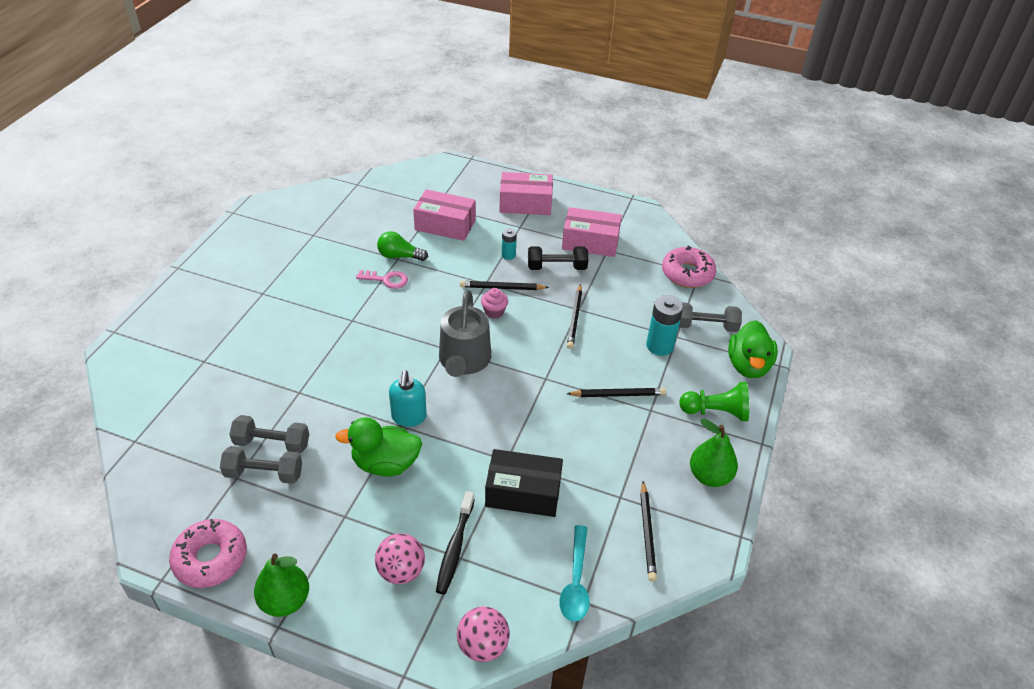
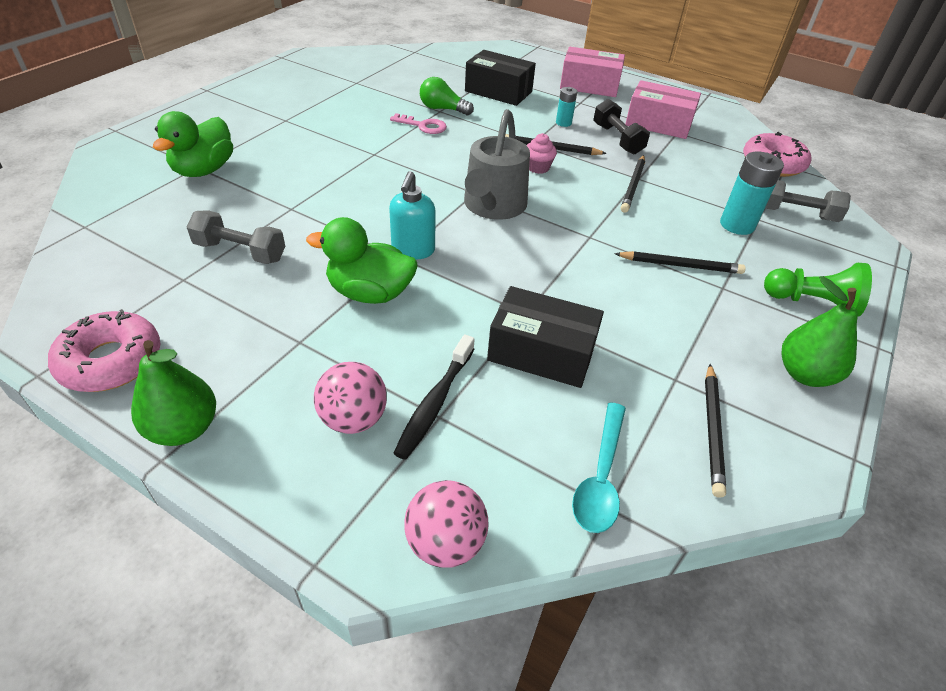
camera: 10 degrees right, 0 degrees up
(264, 474) = (218, 280): grey dumbbell -> none
(445, 225) = (498, 91): pink box -> black box
(557, 267) = (617, 139): black dumbbell -> black dumbbell turned 60 degrees clockwise
(748, 366) = (853, 260): green duck -> green duck (204, 170)

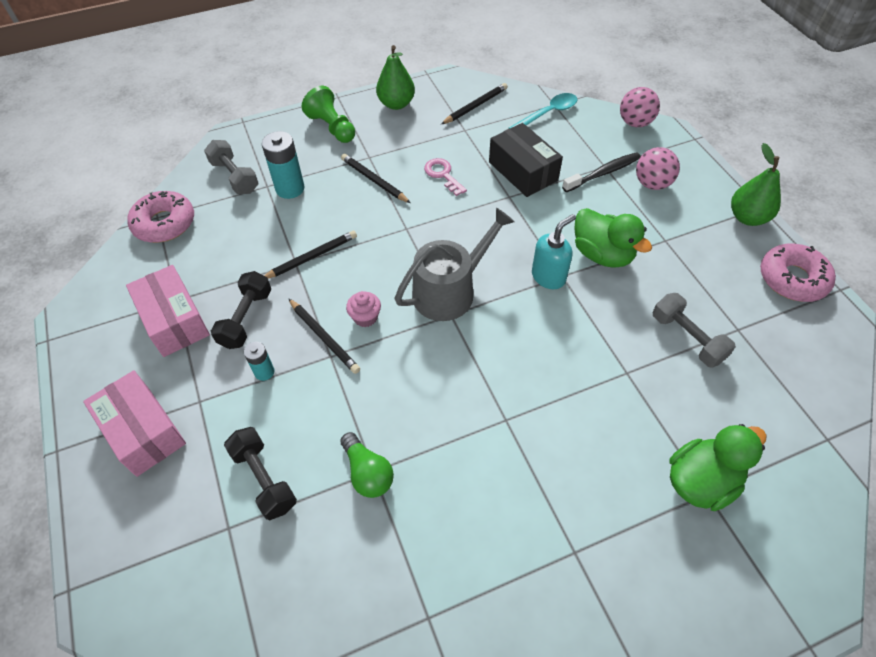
camera: 140 degrees left, 10 degrees up
(423, 126) = (418, 446): pink key -> pink key (442, 175)
(498, 91) = (264, 479): black box -> black dumbbell

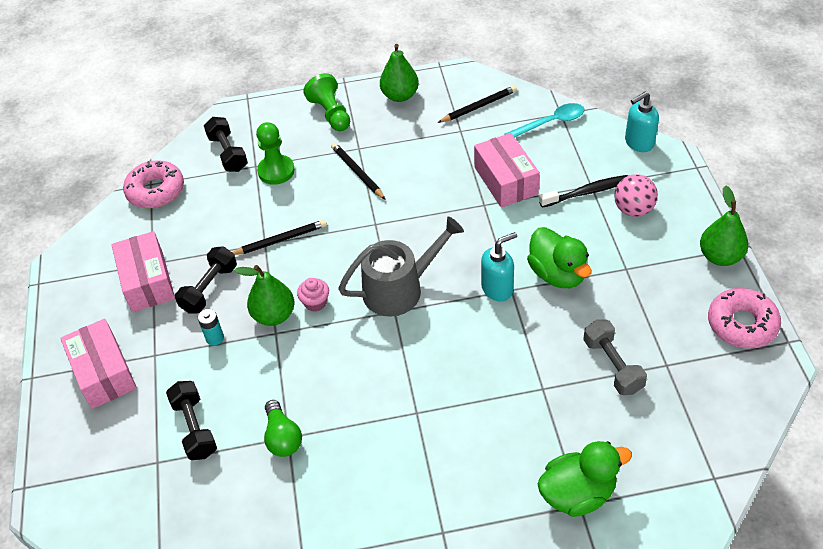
camera: 15 degrees right, 5 degrees down
(235, 177) = (228, 153): grey dumbbell -> black dumbbell
(290, 188) = (276, 171): turquoise battery -> green pawn
(324, 337) = (274, 315): black pencil -> green pear
(442, 175) = (425, 175): pink key -> none
(523, 171) = (505, 181): black box -> pink box
(635, 123) = (638, 143): pink ball -> turquoise soap dispenser

